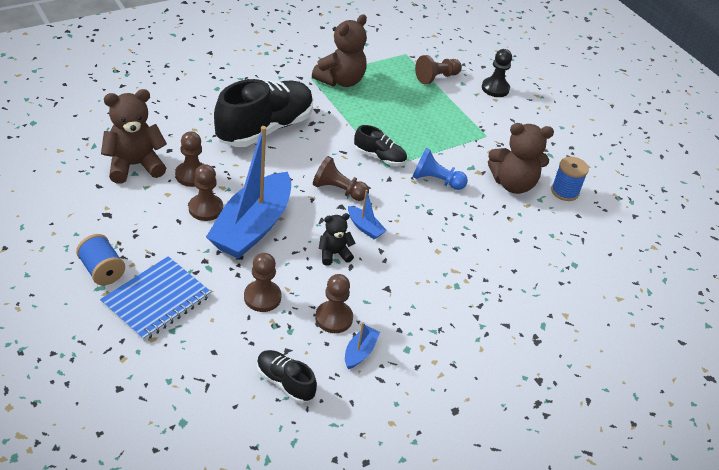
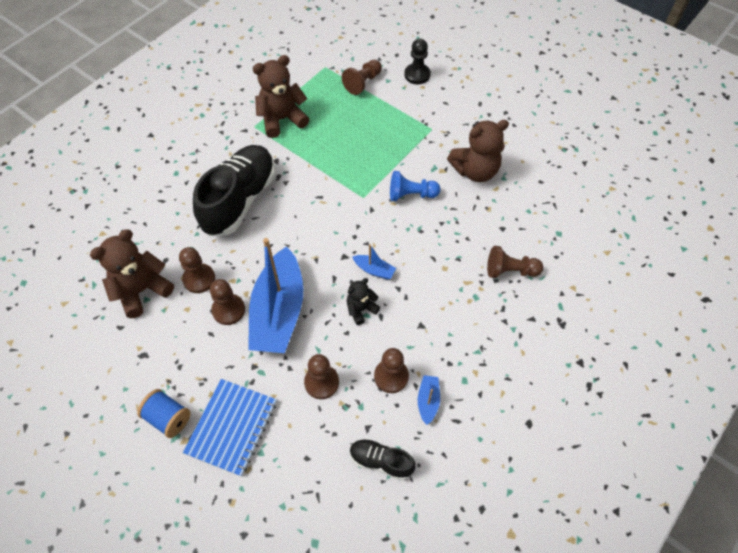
camera: 15 degrees left, 15 degrees up
(338, 190) = (334, 240): brown pawn -> brown pawn (510, 271)
(340, 80) = (282, 119): brown teddy bear -> brown teddy bear turned 135 degrees counterclockwise
(379, 157) = (353, 189): black shoe -> none
(565, 191) = (520, 161): blue spool -> none

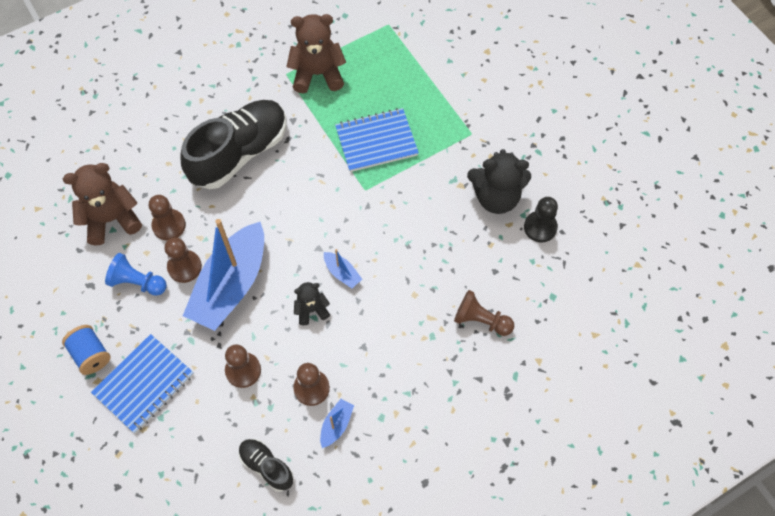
camera: 20 degrees right, 5 degrees up
(356, 157) = (376, 141): none -> blue notebook
(363, 83) = (421, 56): brown pawn -> none
(411, 194) = (415, 202): blue pawn -> blue pawn (137, 282)
(417, 75) = (484, 63): black pawn -> black pawn (540, 227)
(475, 171) = (496, 197): brown teddy bear -> black teddy bear

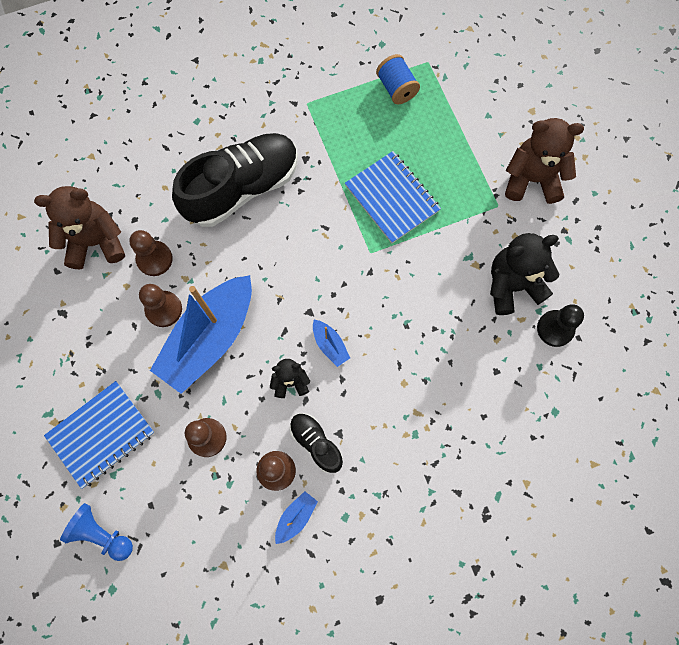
camera: 10 degrees right, 10 degrees up
(91, 355) = (51, 391): blue spool -> blue spool (396, 88)
(137, 282) = (112, 318): blue pawn -> blue pawn (101, 534)
(266, 466) = (215, 550): black shoe -> black shoe (316, 443)
(317, 74) = (341, 109): brown teddy bear -> brown teddy bear (532, 179)
(376, 141) = (392, 198): blue notebook -> blue notebook turned 60 degrees clockwise
(481, 320) = (471, 425): brown pawn -> none
(496, 197) = (512, 285): black teddy bear -> black teddy bear turned 150 degrees clockwise

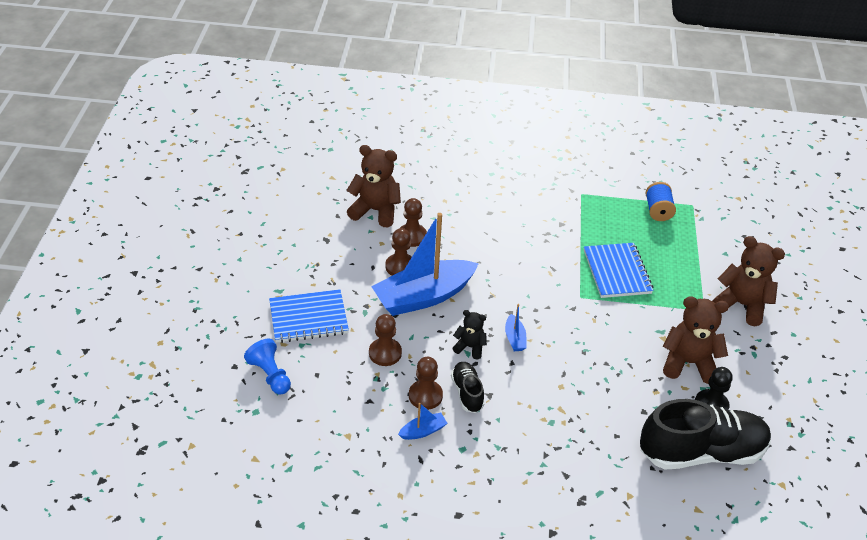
camera: 25 degrees right, 30 degrees down
(242, 188) = (502, 222): black shoe -> black shoe (701, 452)
(512, 285) = (688, 363): black teddy bear -> brown teddy bear

